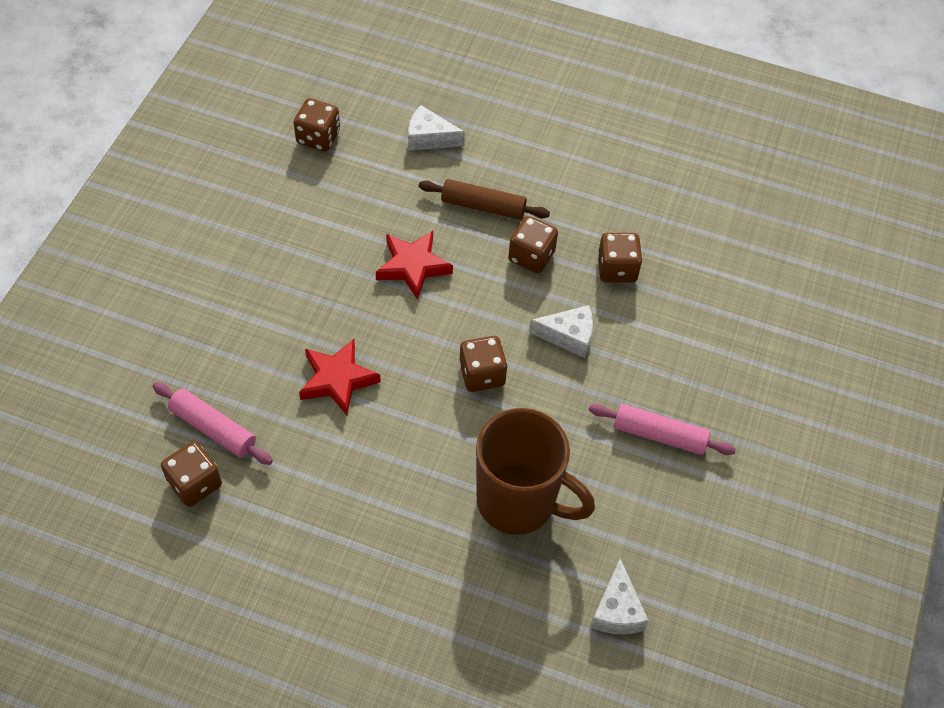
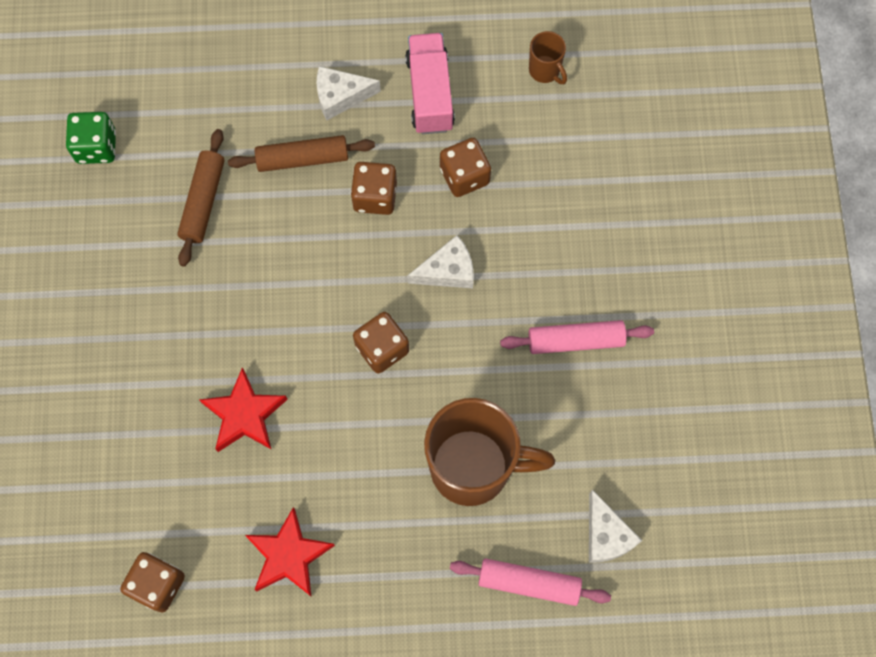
camera: 20 degrees left, 15 degrees up
(213, 428) = (147, 519): pink rolling pin -> pink rolling pin (529, 583)
(318, 137) = (96, 147): brown dice -> green dice
(384, 207) = (203, 201): none -> brown rolling pin
(413, 266) = (262, 257): red star -> red star (289, 555)
(429, 138) = (212, 100): white cheese -> white cheese (340, 96)
(614, 197) = (429, 93): none -> pink truck
(723, 216) = (545, 71): none -> brown mug

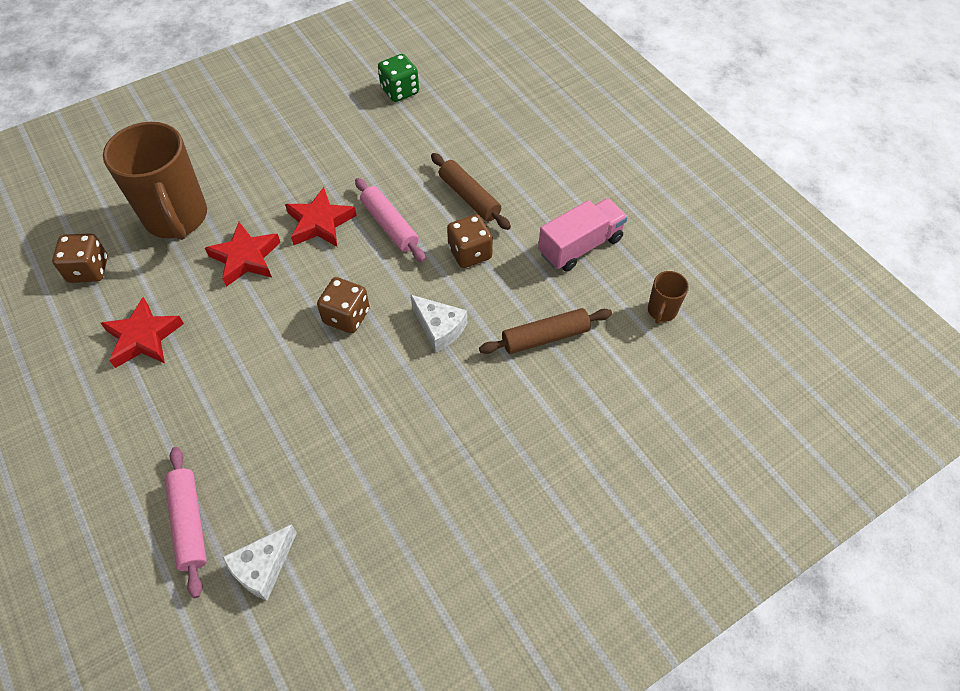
camera: 60 degrees right, 15 degrees down
(203, 201) = (397, 160): brown rolling pin -> brown rolling pin (545, 337)
(243, 320) = (320, 223): none -> red star
(340, 96) = (535, 195): white cheese -> none
(464, 176) = (528, 301): brown dice -> none
(473, 468) = (276, 428): brown mug -> brown mug (177, 219)
(575, 341) = (435, 451): pink rolling pin -> pink rolling pin (390, 226)

